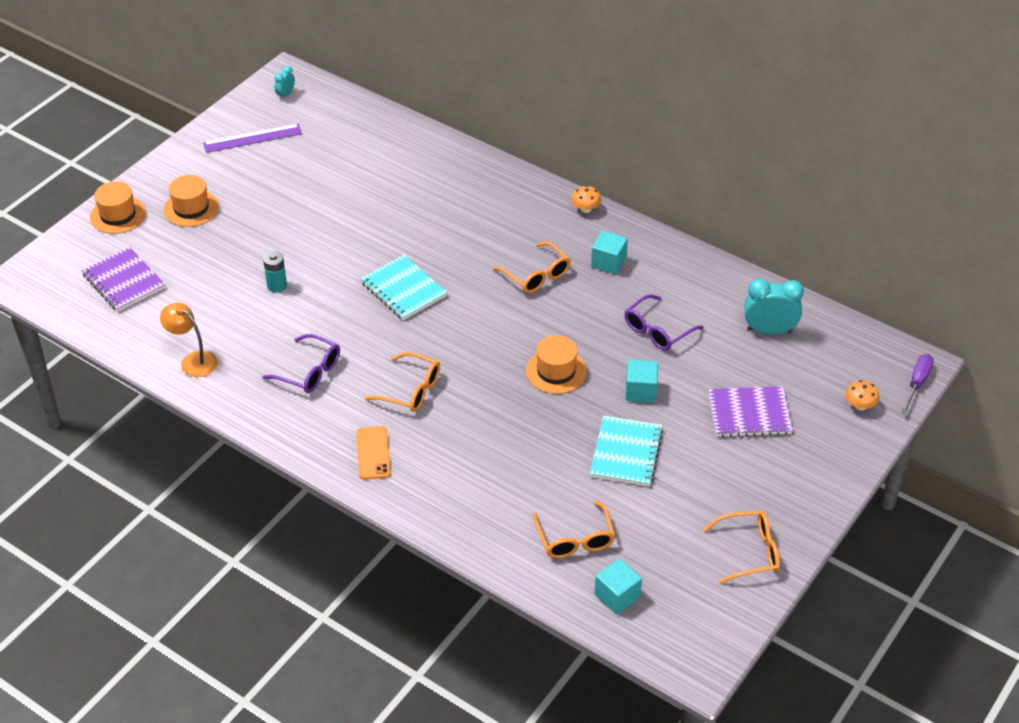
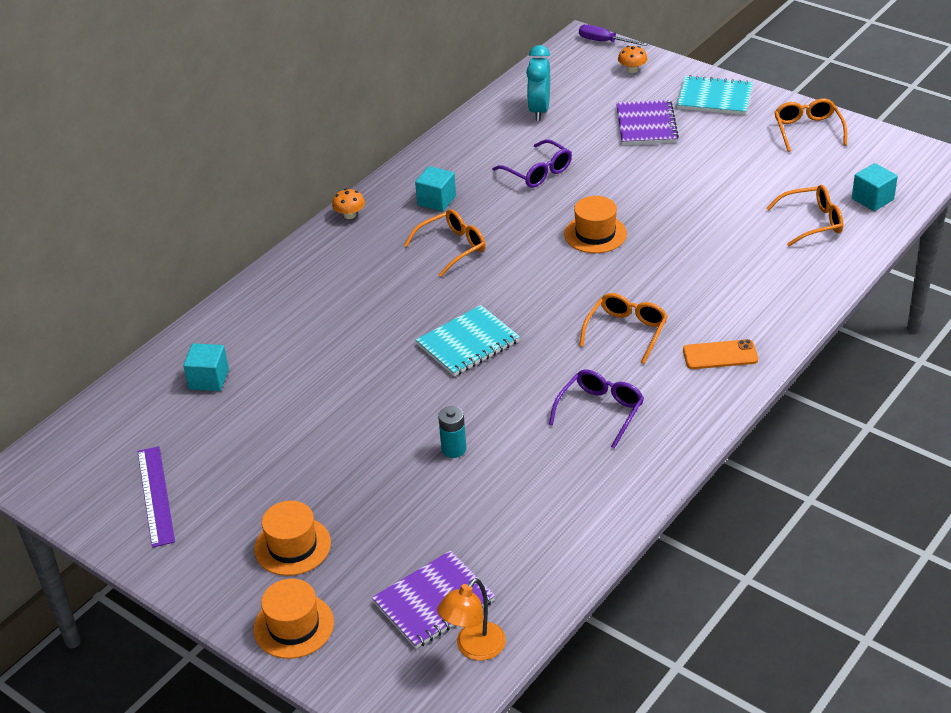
camera: 85 degrees left, 5 degrees down
(193, 360) = (584, 515): orange lamp -> orange lamp (474, 648)
(285, 94) = (67, 469): turquoise clock -> none
(626, 453) = (701, 192): turquoise notebook -> turquoise notebook (714, 98)
(640, 391) = (620, 183): turquoise cube -> turquoise cube (209, 379)

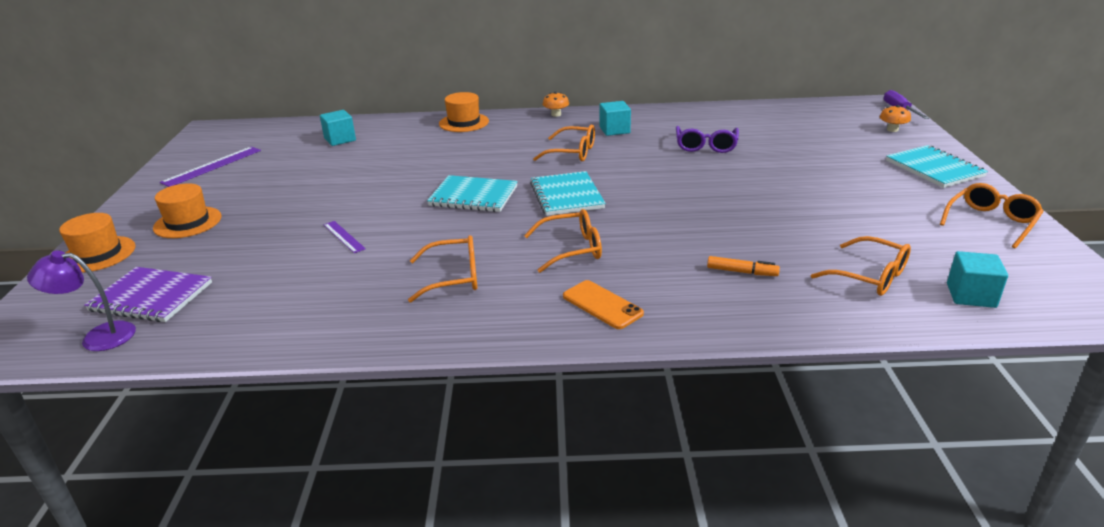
camera: 50 degrees right, 10 degrees down
(453, 449) = (344, 236): turquoise battery -> purple ruler
(474, 648) = (98, 337): orange lamp -> purple lamp
(533, 291) = (566, 196): none -> turquoise notebook
(539, 110) = (774, 121): turquoise clock -> none
(595, 234) = (673, 191): orange hat -> orange hat (464, 122)
(600, 411) = (454, 277): purple glasses -> orange glasses
(646, 125) = (840, 158): purple notebook -> none
(748, 270) = (742, 272): none -> orange marker

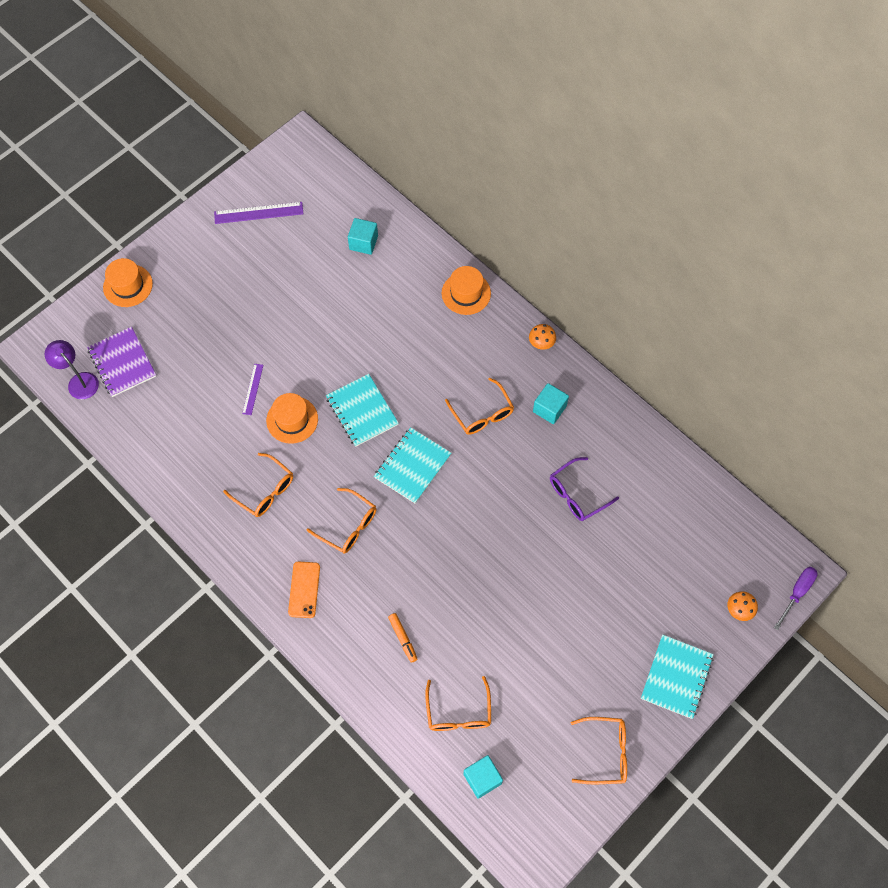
camera: 45 degrees right, 35 degrees up
(187, 222) = (192, 287): orange hat -> orange hat (292, 420)

